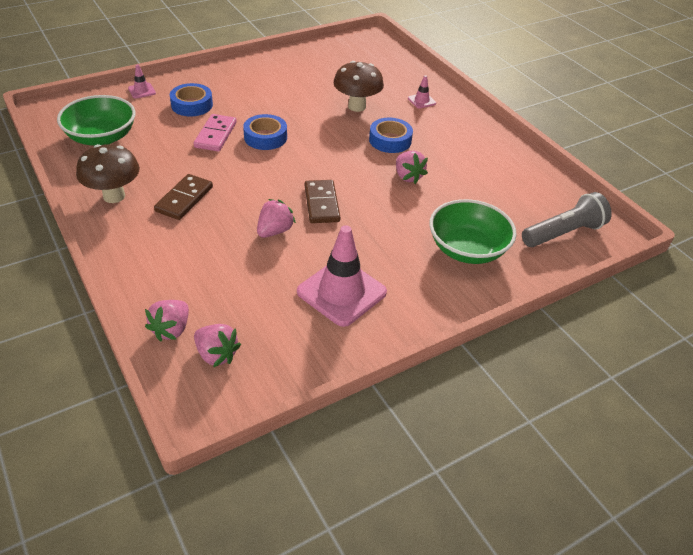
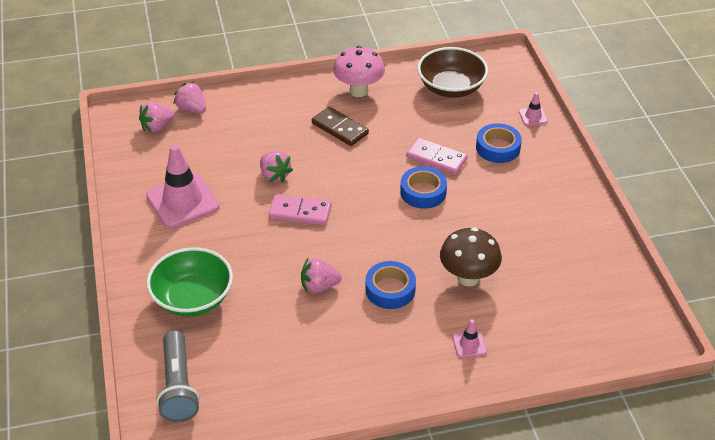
camera: 110 degrees right, 0 degrees up
(101, 137) = (451, 88): green bowl -> brown bowl
(114, 196) = (359, 91): brown mushroom -> pink mushroom
(321, 204) = (300, 212): brown domino -> pink domino

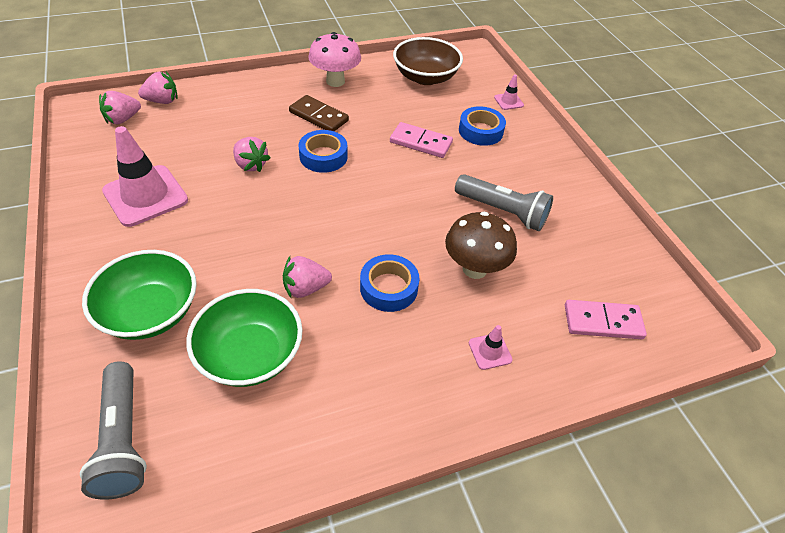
camera: 10 degrees left, 5 degrees up
(192, 109) = (162, 101): pink strawberry -> pink strawberry turned 135 degrees clockwise
(272, 334) = (250, 354): none -> green bowl
(300, 212) = (280, 203): pink domino -> pink domino (603, 321)
(423, 192) = (411, 177): blue tape -> blue tape (323, 156)
(504, 228) = (502, 211): none -> grey flashlight

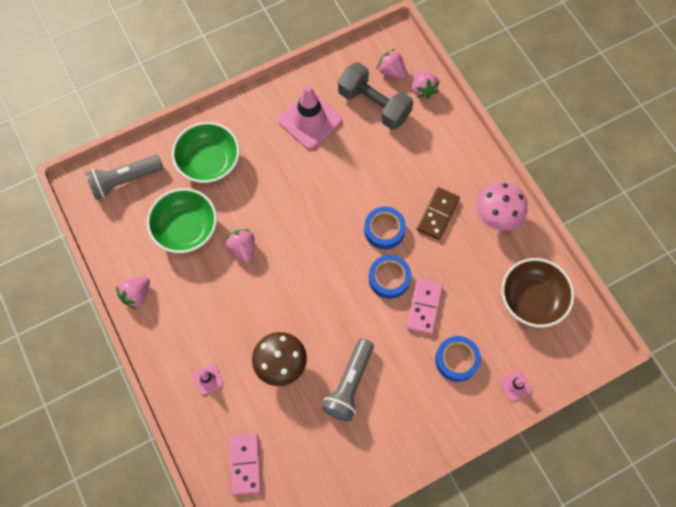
camera: 85 degrees right, 20 degrees up
(158, 139) = (374, 105): none -> grey dumbbell
(251, 165) = (360, 179): pink strawberry -> pink strawberry (137, 295)
(389, 288) = (252, 304): blue tape -> blue tape (389, 278)

